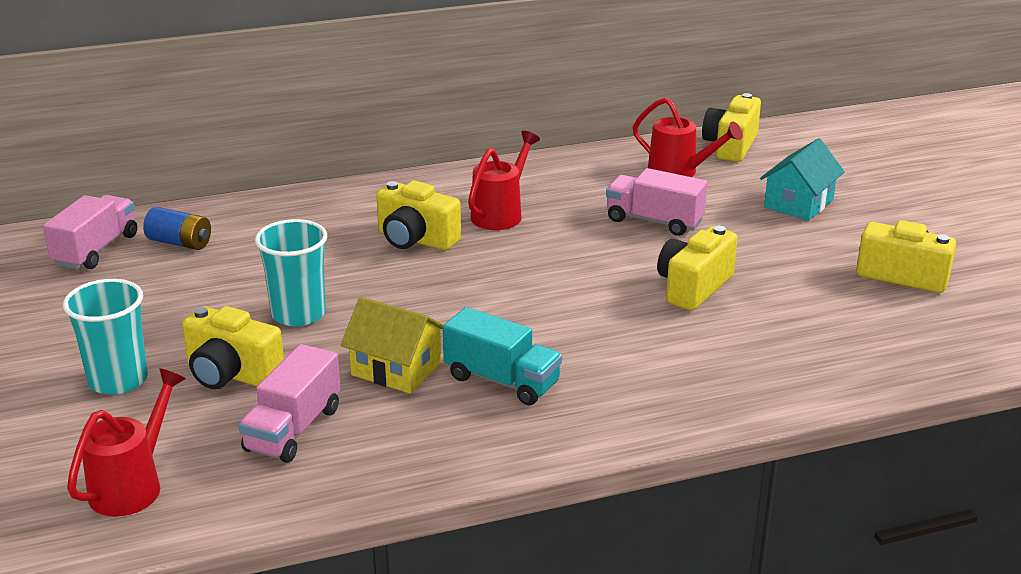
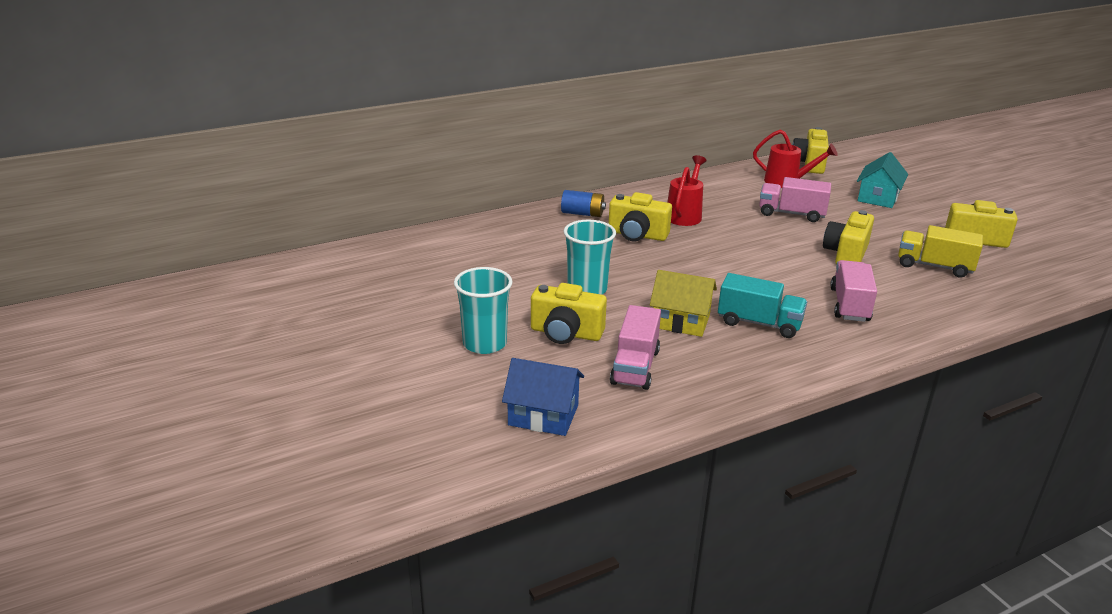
camera: 10 degrees left, 0 degrees up
(96, 250) = (409, 256): pink truck -> pink truck (849, 305)
(132, 485) = (543, 415): red watering can -> blue house
(180, 243) = (469, 247): blue battery -> blue battery (582, 214)
(812, 314) = (934, 266): none -> yellow truck

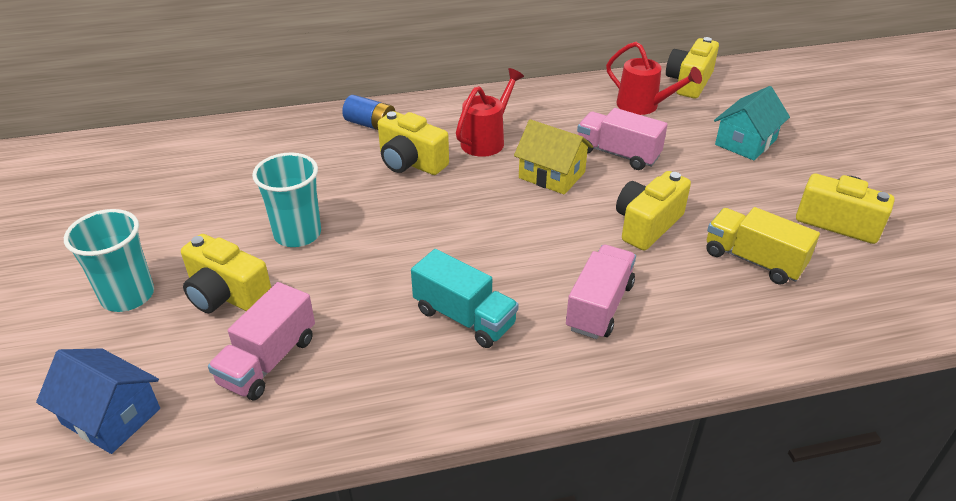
camera: 15 degrees right, 10 degrees up
(681, 321) = (372, 298): yellow house -> yellow house (551, 175)

